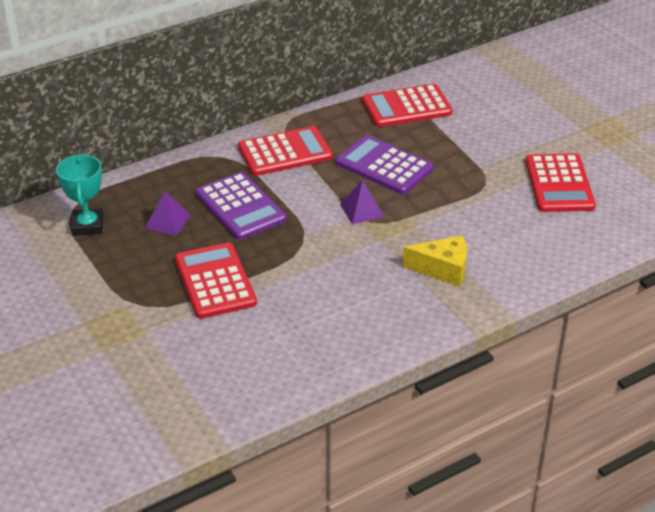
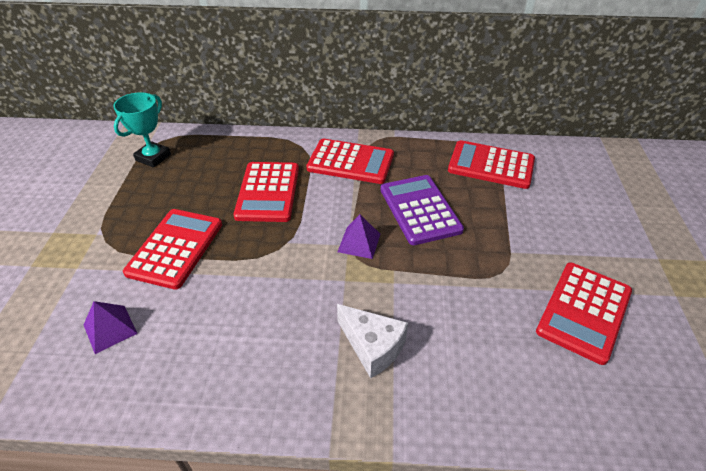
camera: 35 degrees right, 5 degrees up
(168, 221) = (205, 179): purple pyramid -> purple pyramid (110, 329)
(240, 207) = (268, 192): purple calculator -> red calculator
(443, 269) = (372, 346): yellow cheese -> white cheese

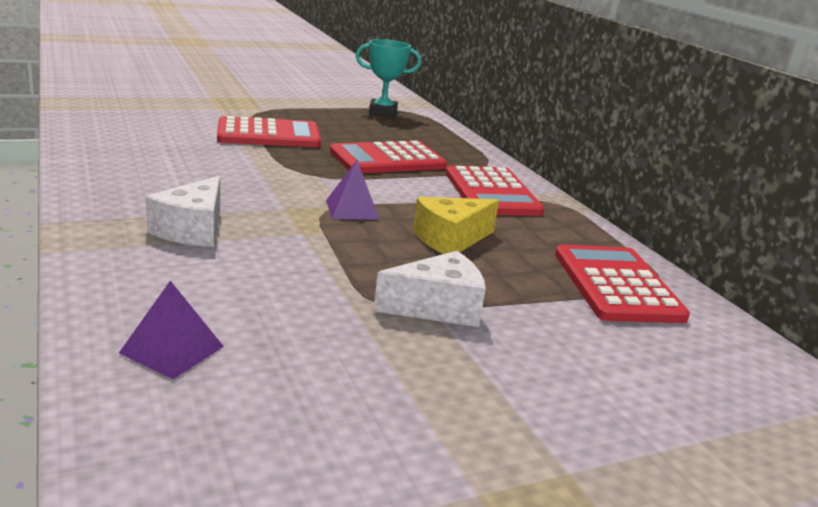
camera: 60 degrees right, 20 degrees down
(110, 329) = (157, 127): purple pyramid -> purple pyramid (172, 349)
(420, 210) = (450, 239): purple calculator -> yellow cheese
(509, 248) = (438, 307): none -> white cheese
(584, 311) = (352, 379): red calculator -> none

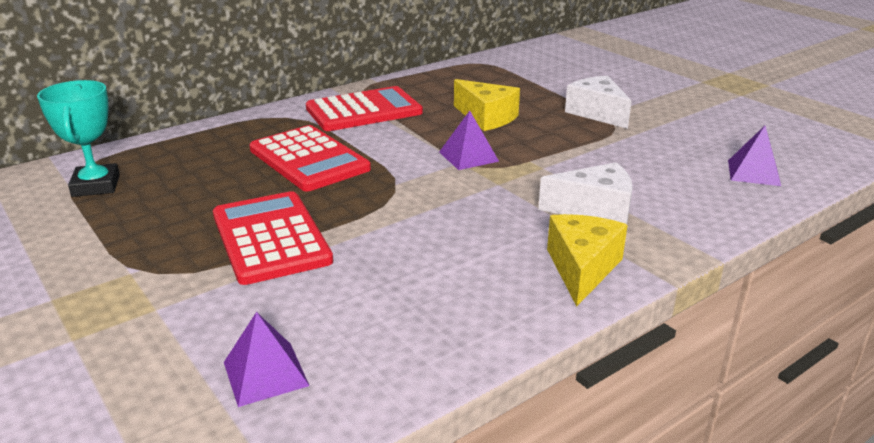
camera: 100 degrees left, 5 degrees up
(112, 199) = (582, 268): none -> yellow cheese
(128, 117) = (265, 374): none -> purple pyramid
(616, 285) = (500, 72): red calculator -> none

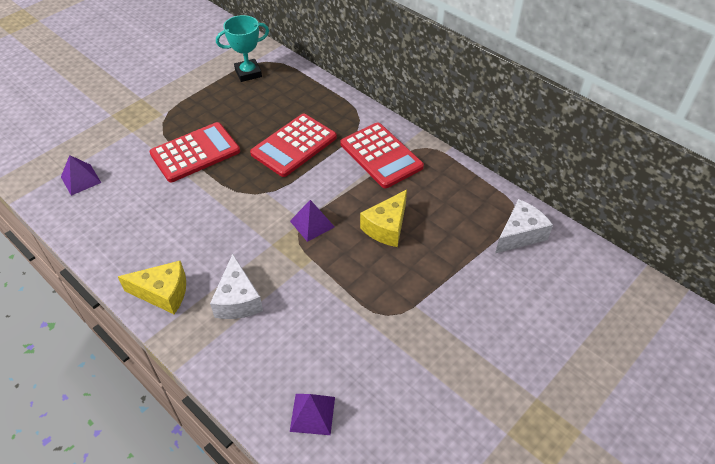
camera: 80 degrees right, 20 degrees up
(597, 113) = (417, 302): white cheese -> white cheese (520, 234)

